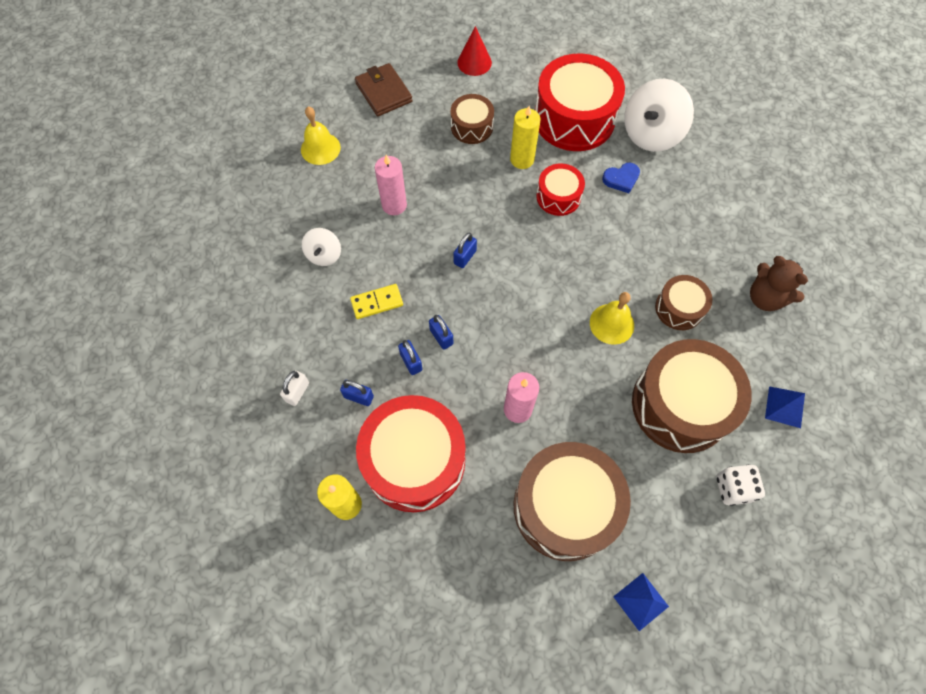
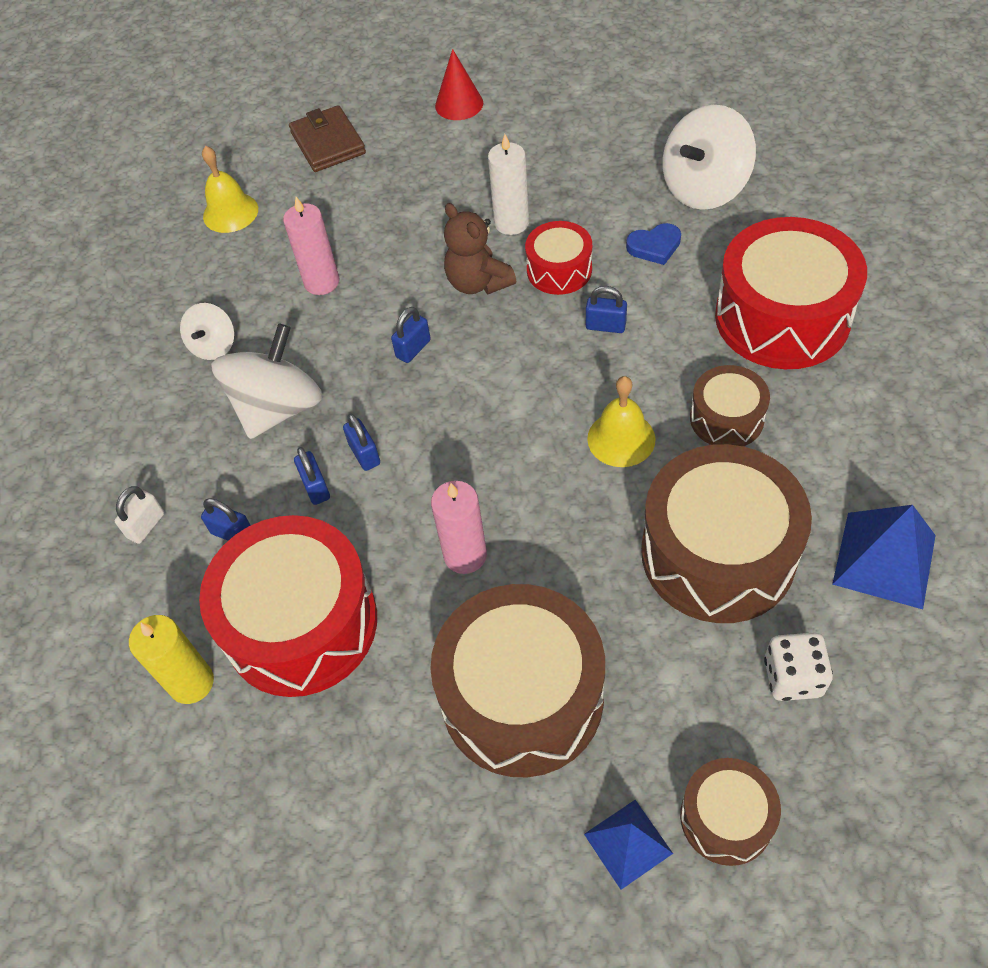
camera: 10 degrees right, 10 degrees down
(377, 302) = (278, 408): yellow domino -> white spinning top
(472, 127) = (445, 183): brown drum -> brown drum (726, 818)
(522, 159) = (511, 223): yellow candle -> white candle
(574, 118) = (593, 170): red drum -> red drum (782, 317)
(594, 240) = (605, 326): none -> blue padlock
(765, 298) = (862, 405): brown teddy bear -> brown teddy bear (478, 282)
(784, 407) = (884, 559): blue pyramid -> blue pyramid, size x1.56

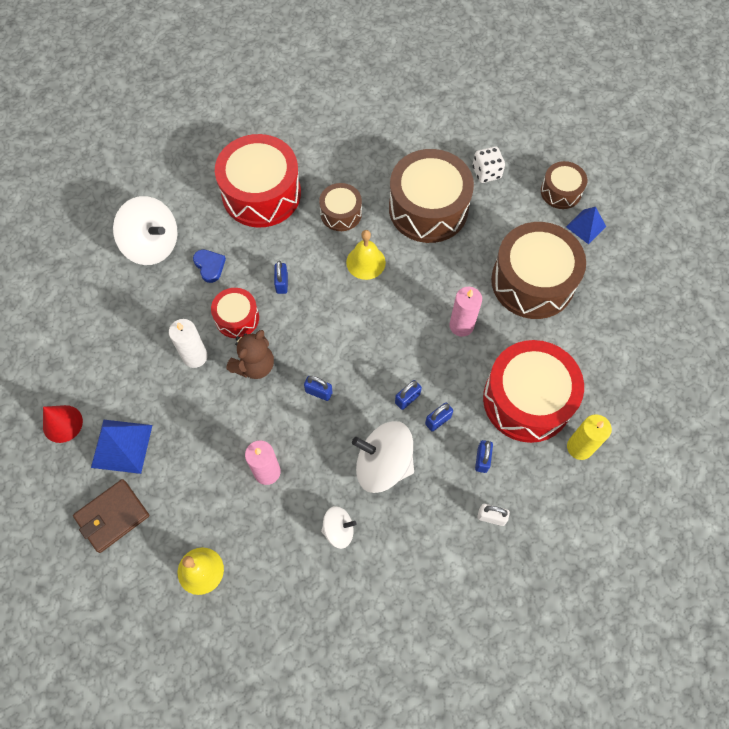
camera: 110 degrees left, 10 degrees up
(884, 559) = (413, 141): blue pyramid -> blue pyramid (122, 446)

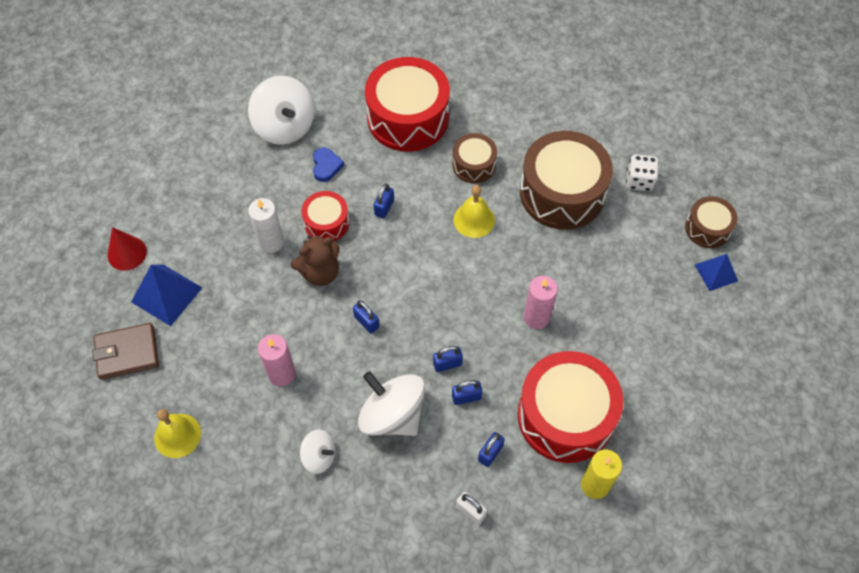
camera: 25 degrees right, 5 degrees down
(532, 281) = (631, 304): brown drum -> none

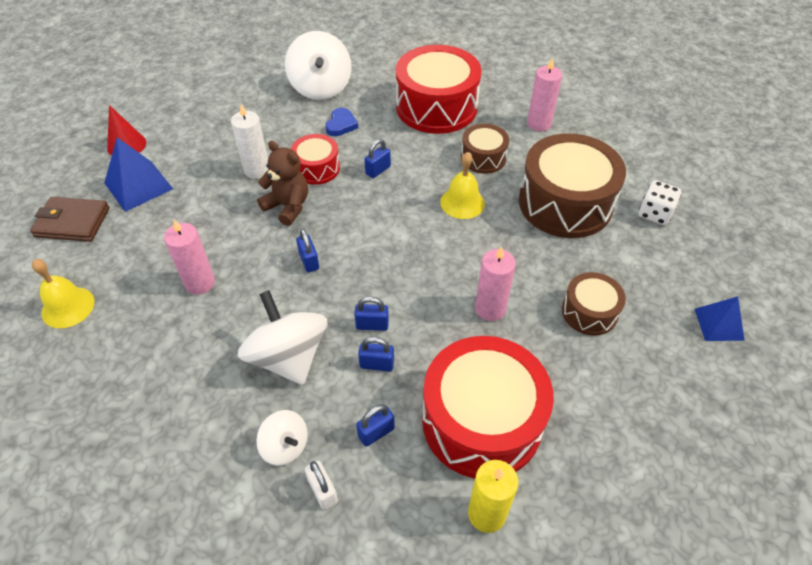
camera: 20 degrees right, 10 degrees down
(319, 456) = (190, 373): white spinning top -> white spinning top (285, 446)
(320, 273) = (288, 206): brown teddy bear -> brown teddy bear turned 135 degrees counterclockwise
(510, 110) = (539, 124): none -> pink candle
(707, 228) = (721, 277): brown drum -> brown drum (589, 312)

